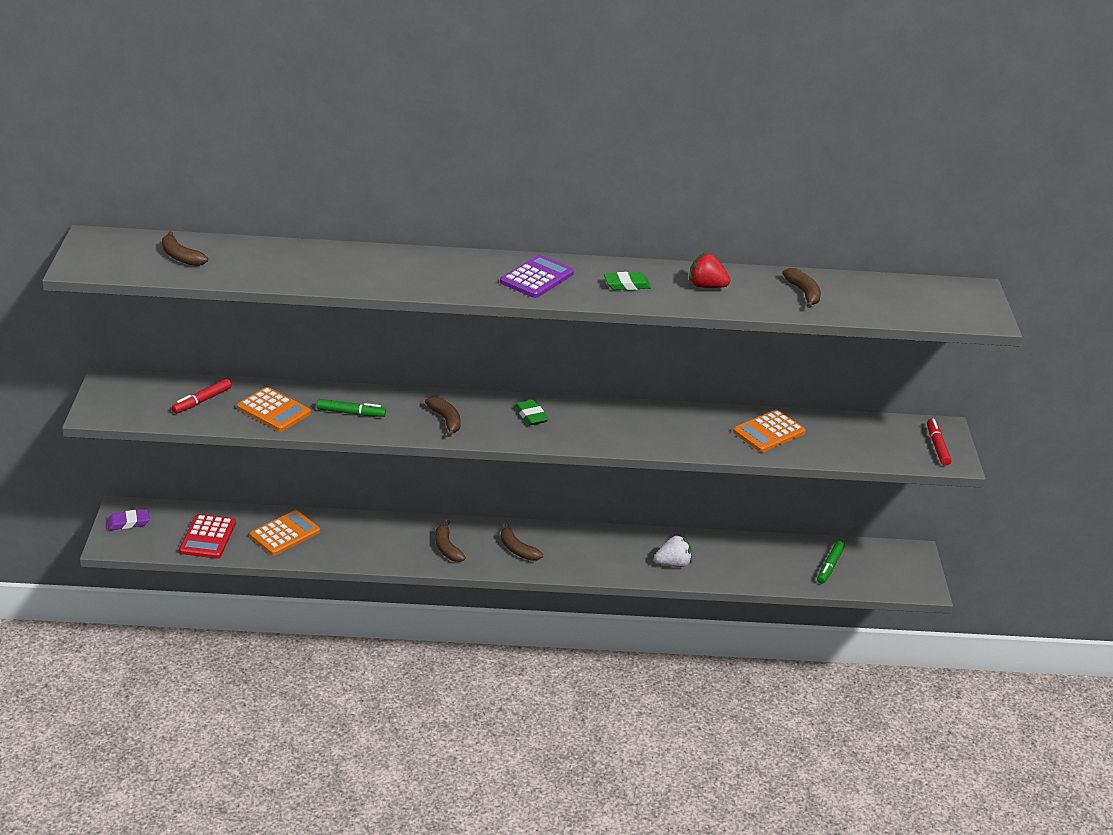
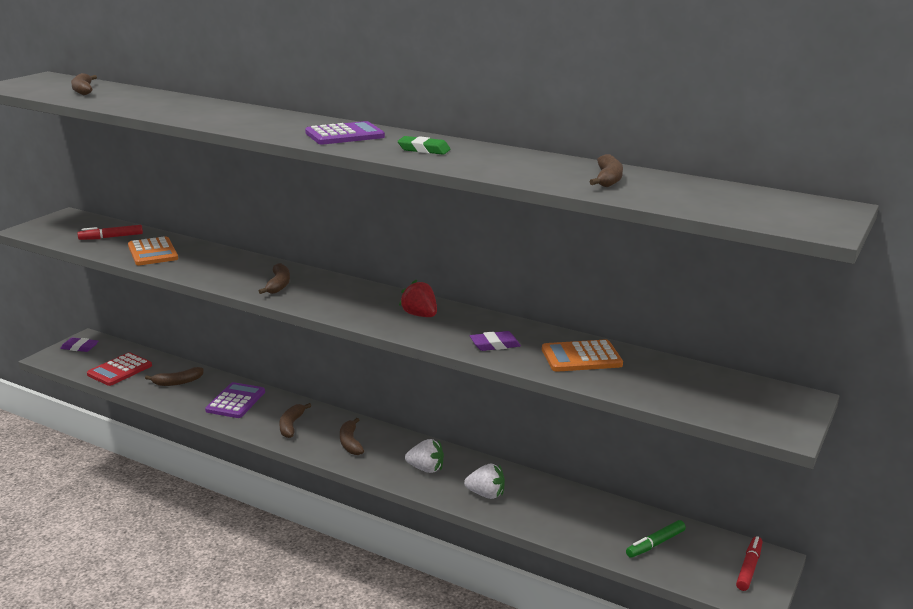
camera: 30 degrees right, 10 degrees down
(285, 534) = (177, 382): orange calculator -> brown banana
(351, 413) = (209, 265): green marker -> none
(367, 538) = (236, 401): none -> purple calculator
(531, 415) = (357, 297): green eraser -> none
(605, 555) = (426, 469): none -> white strawberry
(694, 438) = (495, 345): none -> purple eraser
(706, 286) = (505, 161): red strawberry -> red strawberry (420, 315)
(937, 446) = (775, 412): red marker -> red marker (749, 568)

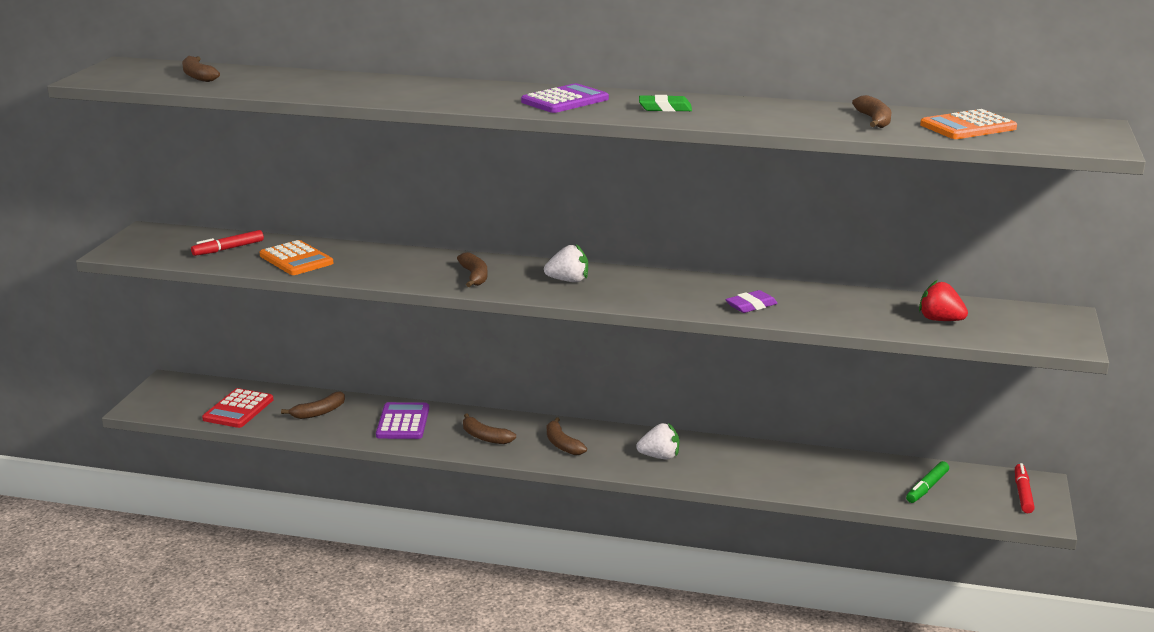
camera: 15 degrees left, 0 degrees up
(79, 347) = (167, 392): purple eraser -> none
(291, 425) = (485, 437): brown banana -> brown banana turned 45 degrees counterclockwise
(420, 315) = (652, 287): red strawberry -> red strawberry (940, 320)
(486, 494) = (737, 470): white strawberry -> white strawberry (568, 280)
(581, 357) = (843, 306): orange calculator -> orange calculator (968, 127)

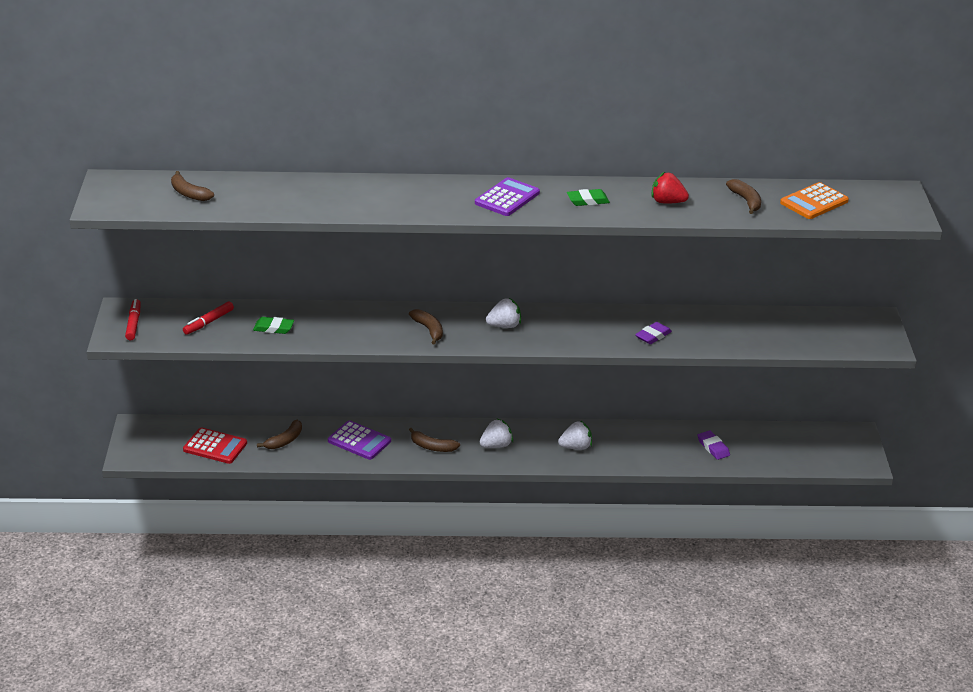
camera: 15 degrees left, 10 degrees up
(238, 409) = (215, 446): red calculator -> red calculator turned 75 degrees counterclockwise
(296, 259) = (273, 328): orange calculator -> green eraser
(403, 422) = (359, 441): purple calculator -> purple calculator turned 135 degrees clockwise
(562, 444) = (496, 445): brown banana -> white strawberry
(836, 477) = (713, 447): none -> purple eraser
(927, 487) = (780, 448): green marker -> none
(940, 320) = (792, 334): red strawberry -> red strawberry (667, 202)
(1022, 493) = (848, 444): red marker -> red marker (133, 324)

